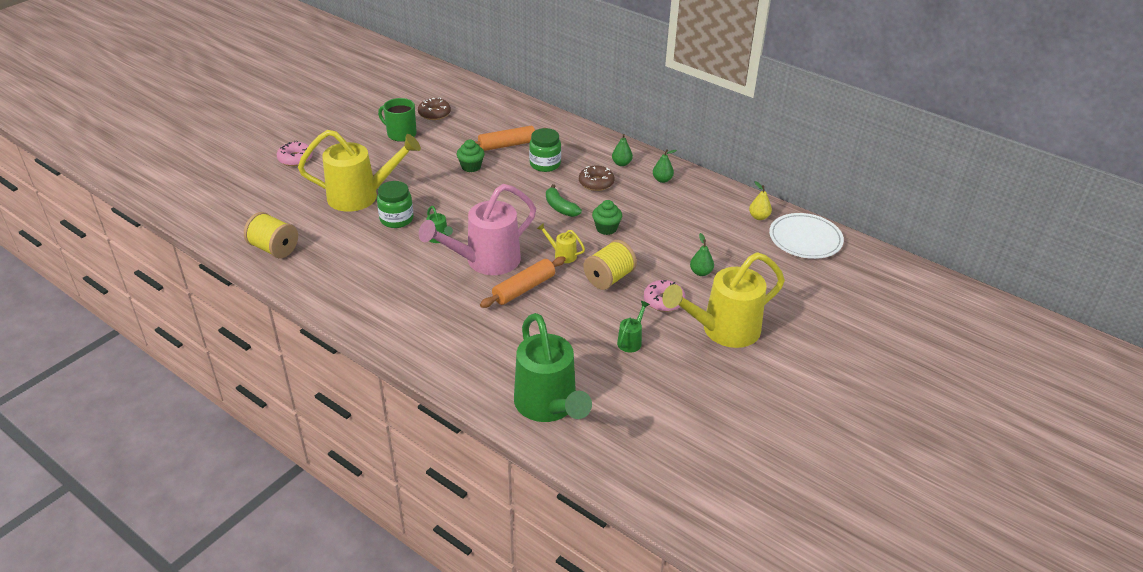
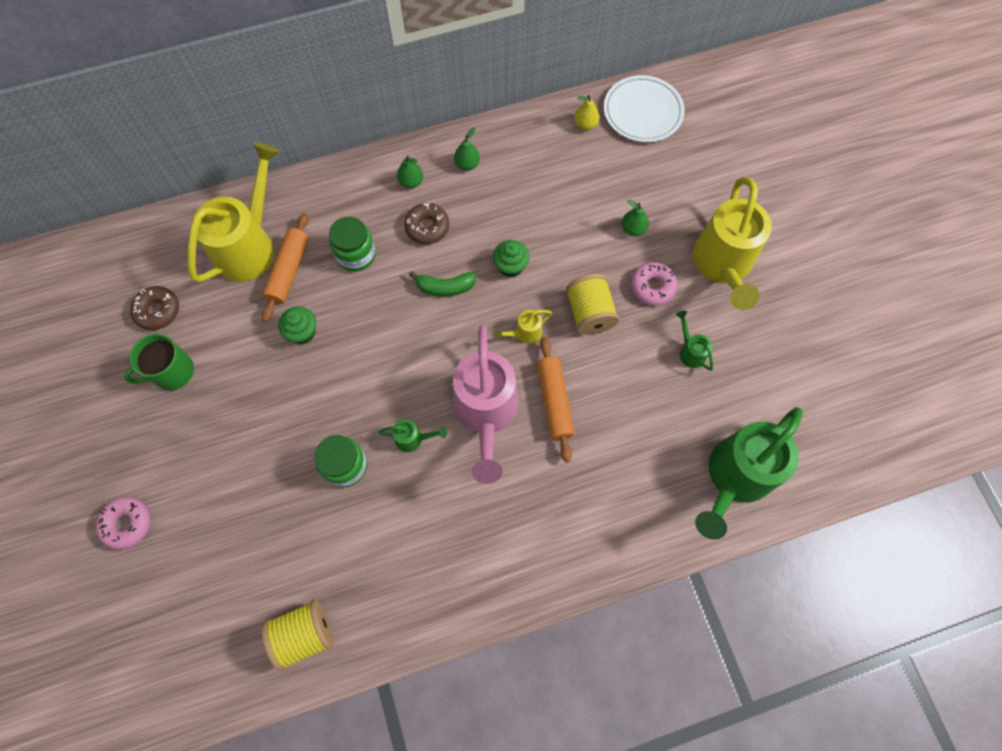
camera: 55 degrees left, 30 degrees up
(361, 196) = (270, 483): yellow watering can -> yellow watering can (250, 245)
(548, 406) = (735, 477): green watering can -> green watering can turned 120 degrees clockwise

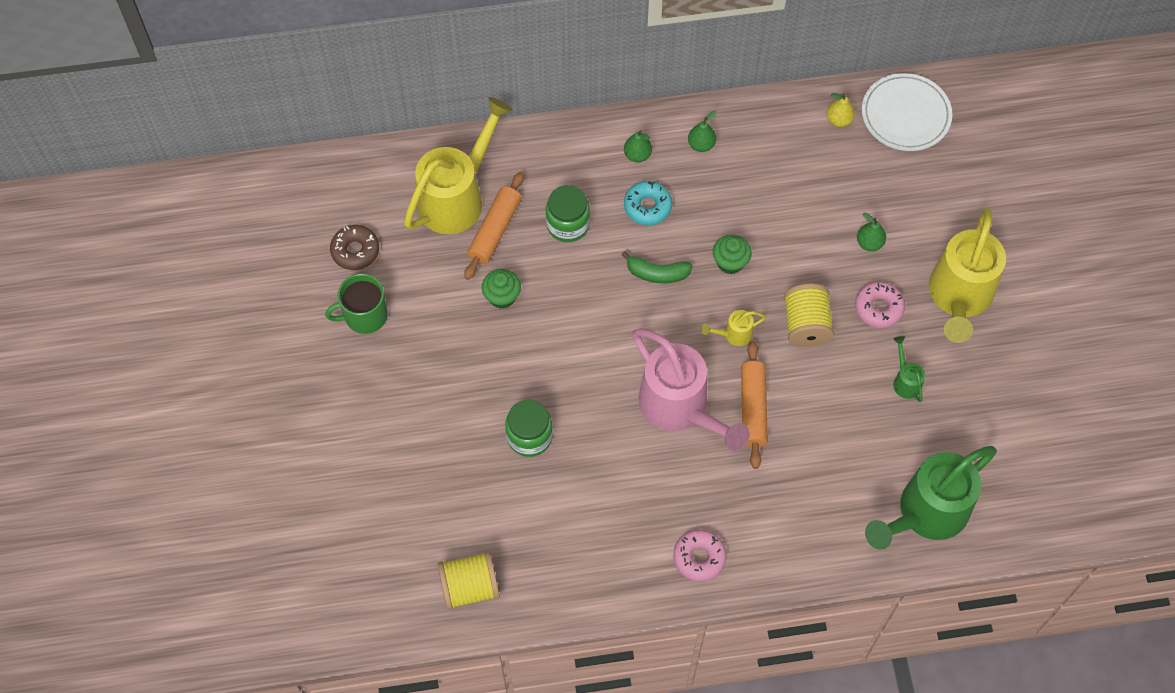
camera: 10 degrees right, 5 degrees down
(127, 524) = (307, 456): pink donut -> pink donut (699, 558)
(413, 439) = (602, 421): green watering can -> none
(427, 227) = (647, 206): brown donut -> turquoise donut
(486, 413) = (680, 408): pink watering can -> pink watering can turned 45 degrees counterclockwise

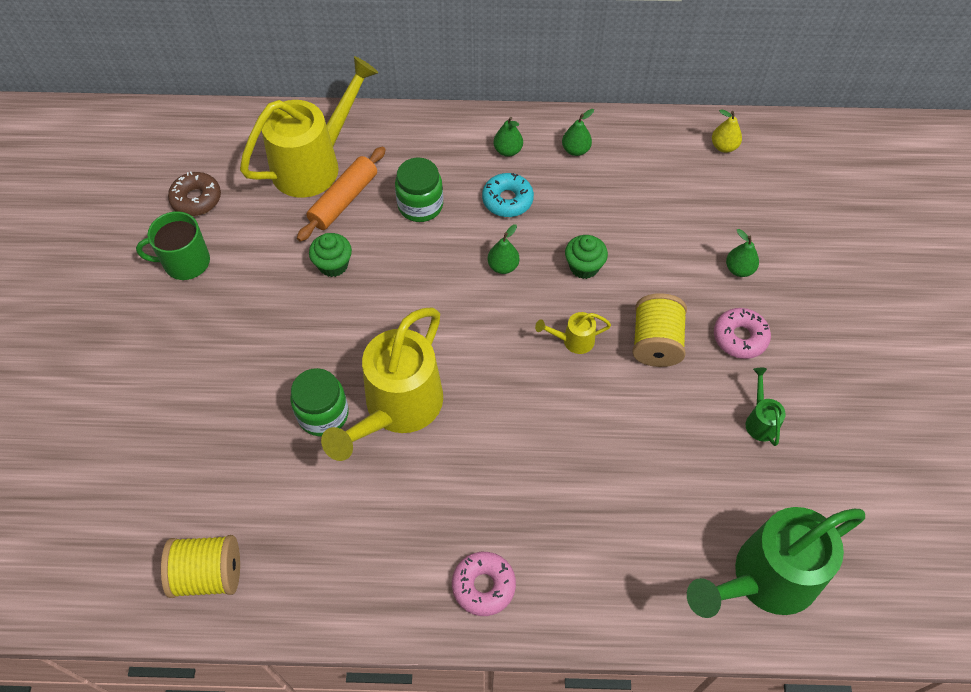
camera: 10 degrees right, 5 degrees down
(657, 273) = (503, 266): green banana -> green pear
(680, 408) = (497, 410): pink watering can -> none
(752, 408) = (580, 423): orange rolling pin -> none
(905, 115) = (795, 151): white plate -> none
(959, 297) = (832, 340): yellow watering can -> yellow watering can (397, 409)

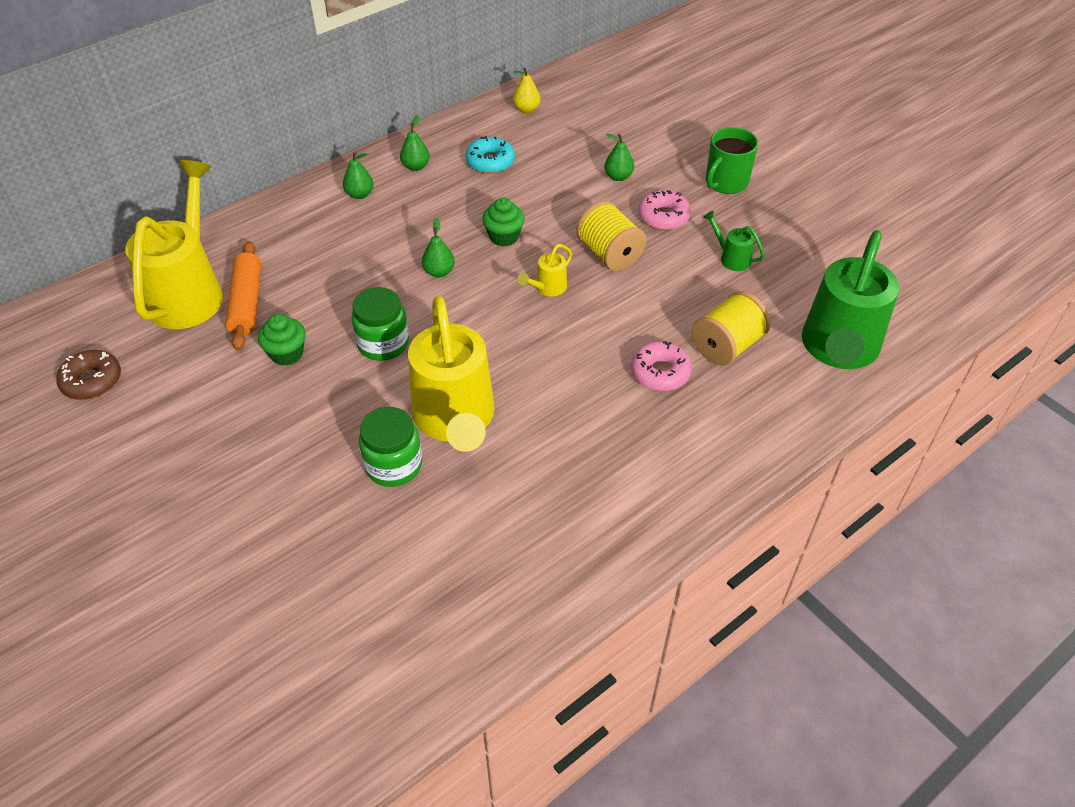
camera: 40 degrees left, 10 degrees down
(185, 262) = (132, 435): green mug -> green mug (726, 182)
(208, 574) = (415, 656): yellow spool -> yellow spool (727, 346)
(420, 205) = (323, 269): green jar -> green jar (383, 343)
(483, 586) = (656, 492): pink donut -> pink donut (660, 372)
(507, 200) = (395, 227): turquoise donut -> turquoise donut (490, 161)

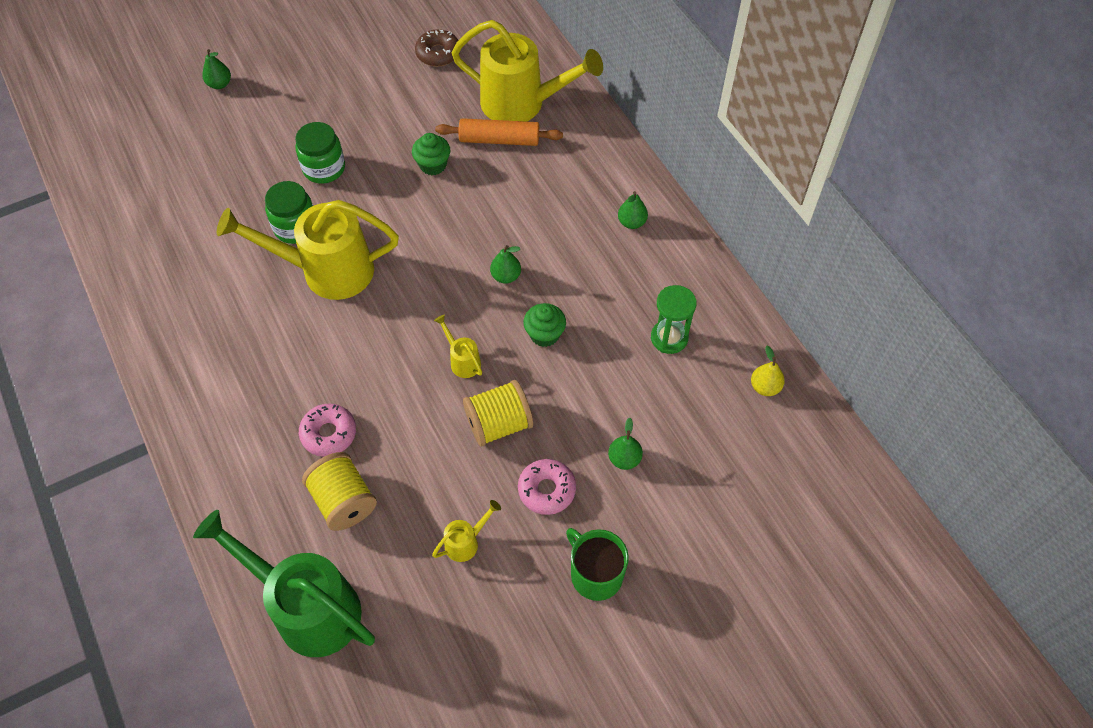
camera: 100 degrees right, 10 degrees up
(383, 343) = (426, 229): green jar -> green jar (324, 168)
(416, 166) = (670, 271): green pear -> green pear (220, 84)
(490, 161) = (669, 338): turquoise donut -> green hourglass
(731, 258) = (466, 542): green watering can -> yellow watering can

